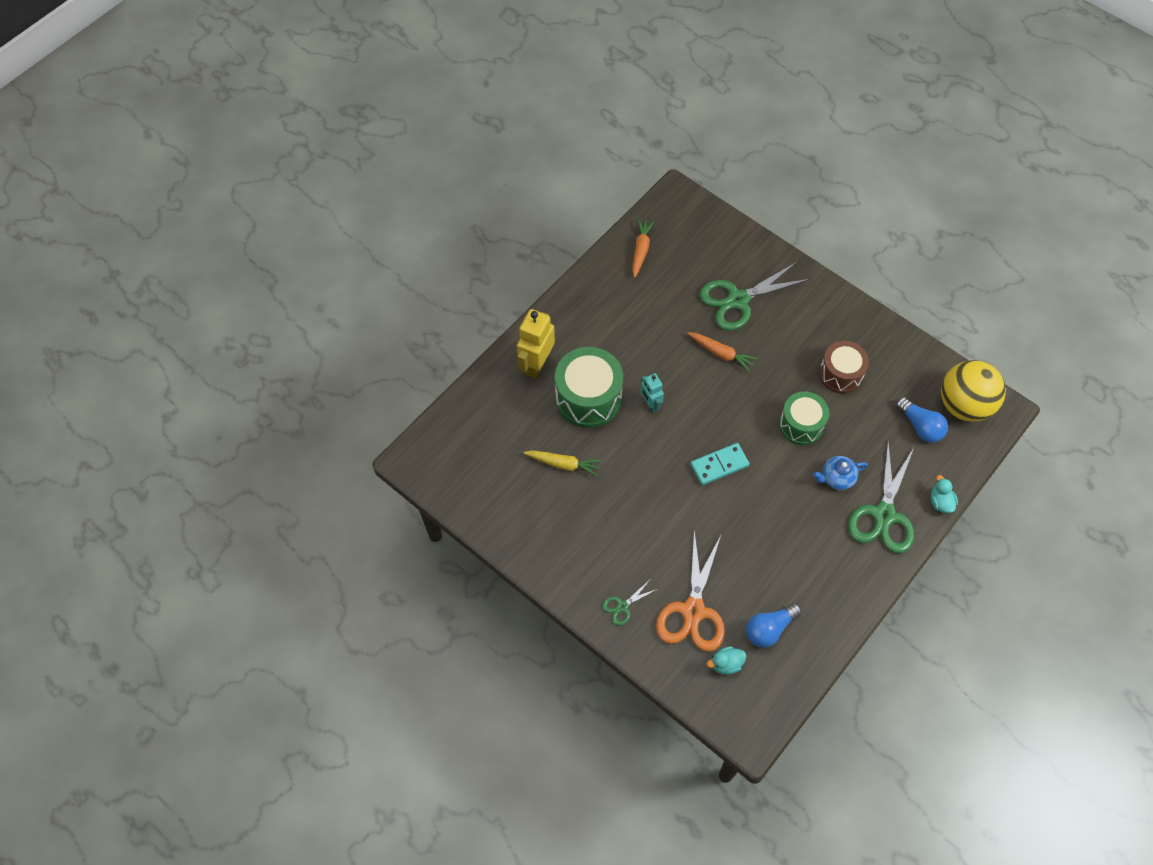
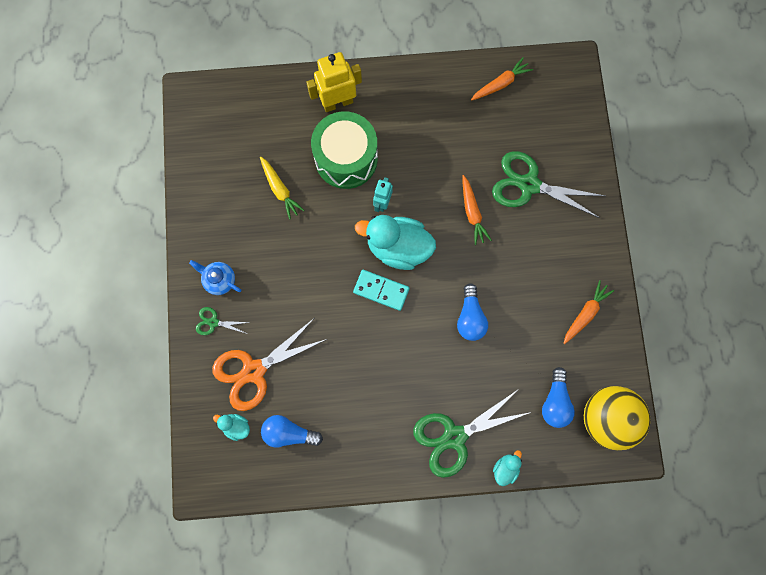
camera: 45 degrees right, 15 degrees up
(697, 425) = (398, 247): none -> turquoise duck
(801, 425) = (470, 317): green drum -> blue light bulb
(837, 478) = (451, 379): blue teapot -> blue teapot (219, 280)
(840, 374) = (541, 308): brown drum -> none
(872, 350) = (585, 313): none -> orange carrot

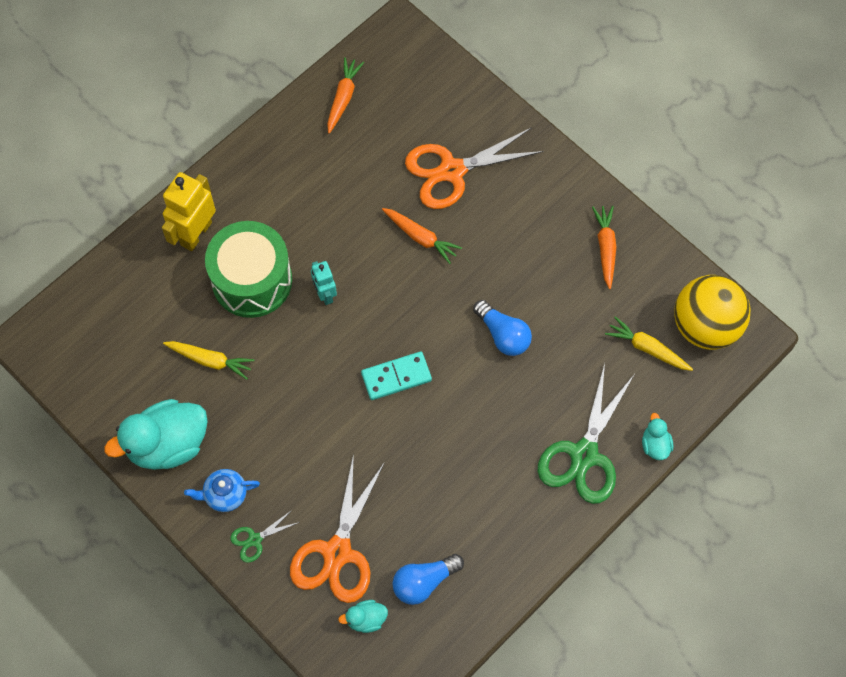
camera: 40 degrees left, 10 degrees down
(398, 247) = (377, 324): turquoise duck -> turquoise duck (168, 444)
(529, 185) = (452, 171): green scissors -> orange scissors
(555, 402) = (647, 348): blue light bulb -> yellow carrot

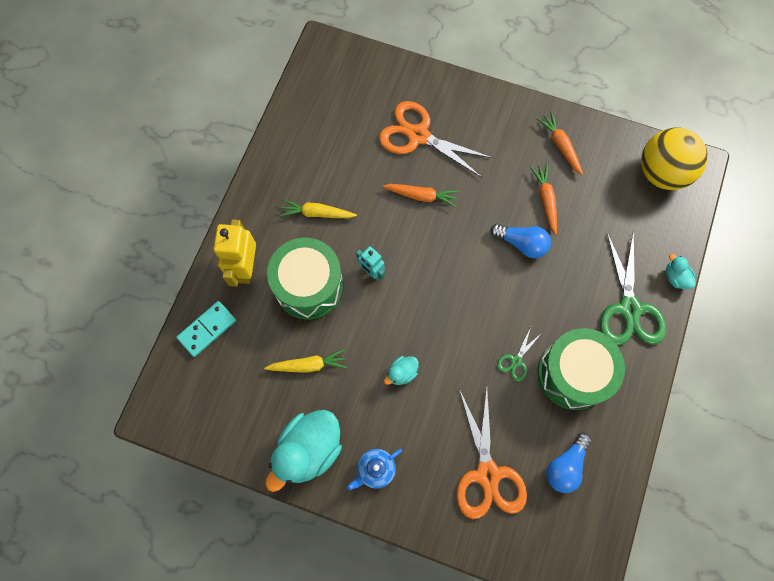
camera: 25 degrees left, 5 degrees up
(255, 539) = (418, 495): green scissors -> green scissors (516, 361)
(343, 98) = (307, 114): orange carrot -> orange carrot (545, 200)
(366, 619) = (537, 518): turquoise duck -> turquoise duck (402, 373)
(396, 377) = (459, 312): turquoise domino -> turquoise domino (207, 329)
(452, 171) = (418, 135): orange scissors -> orange scissors turned 75 degrees clockwise
(484, 494) = (573, 374): none -> green drum
(647, 348) = (630, 207): yellow carrot -> yellow carrot (317, 213)

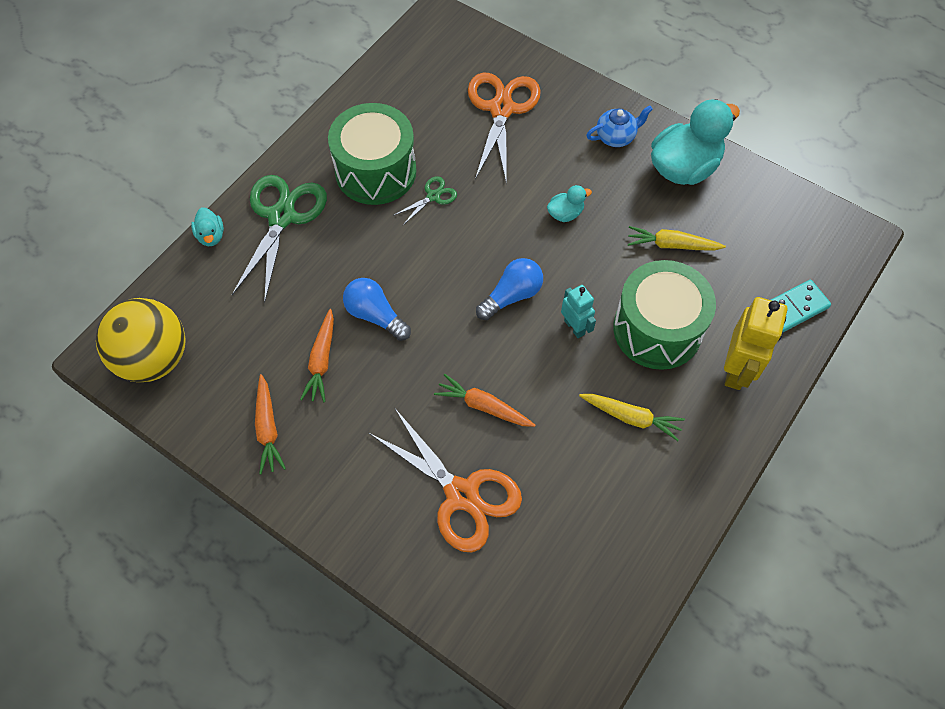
camera: 165 degrees left, 10 degrees down
(565, 465) = (419, 99): blue light bulb -> blue light bulb (512, 296)

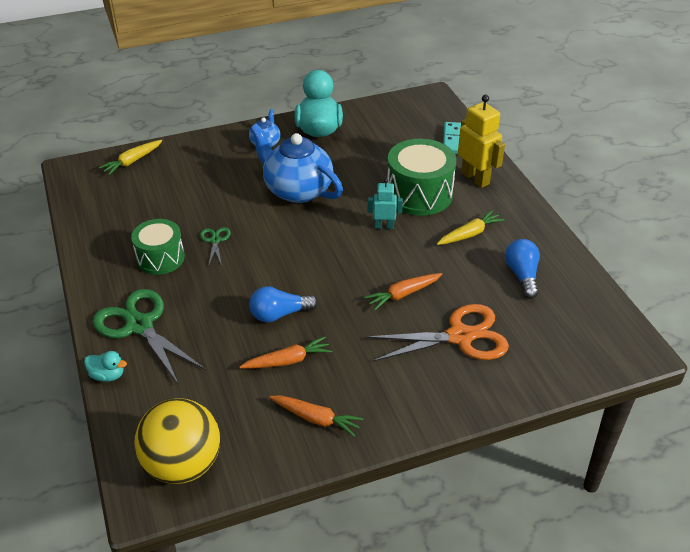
camera: 55 degrees left, 20 degrees down
(321, 361) = (288, 360): orange carrot -> orange carrot turned 60 degrees counterclockwise
(375, 171) = (160, 258): green drum -> green drum, size x0.66
(501, 109) = (184, 178): orange scissors -> none
(512, 296) = (333, 242): blue light bulb -> blue light bulb (522, 275)
(565, 213) = (297, 190): turquoise duck -> blue teapot
(672, 245) = (367, 160): yellow carrot -> yellow carrot (132, 161)

